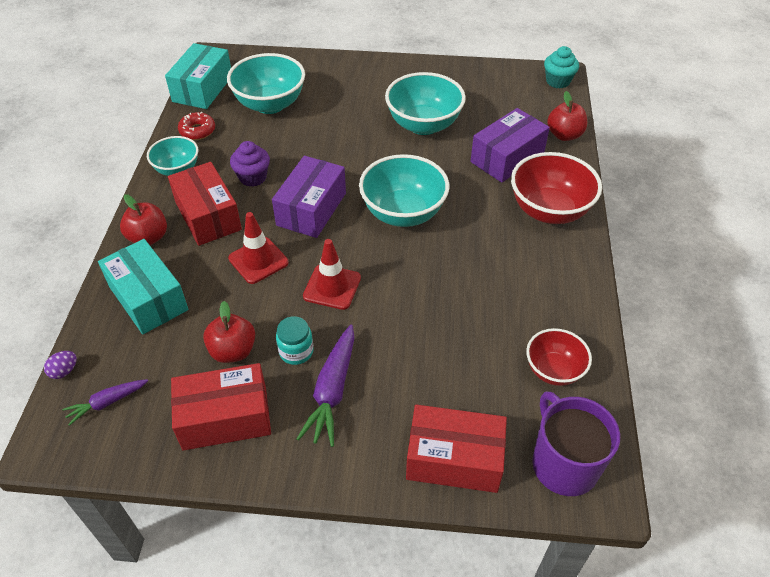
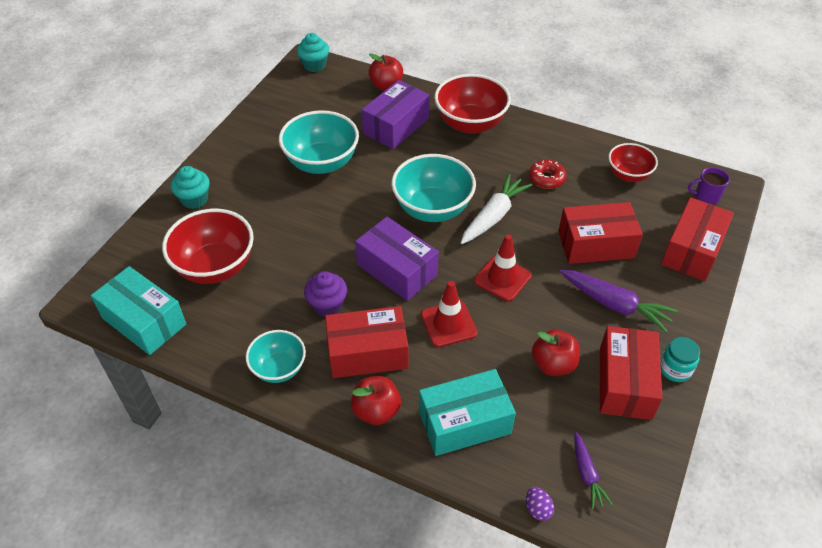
camera: 70 degrees left, 0 degrees up
(197, 131) = (221, 339): red donut -> red donut (546, 178)
(270, 104) = (215, 267): turquoise bowl -> red bowl
(296, 351) = (567, 319): turquoise jar -> turquoise jar (675, 369)
(338, 70) = (194, 199): none -> turquoise cupcake
(416, 261) = (493, 216): none -> white carrot
(417, 357) = (596, 244): none -> red box
(507, 157) = (396, 126): purple box -> purple box turned 60 degrees clockwise
(563, 464) = (706, 196): purple mug -> purple mug, size x0.52

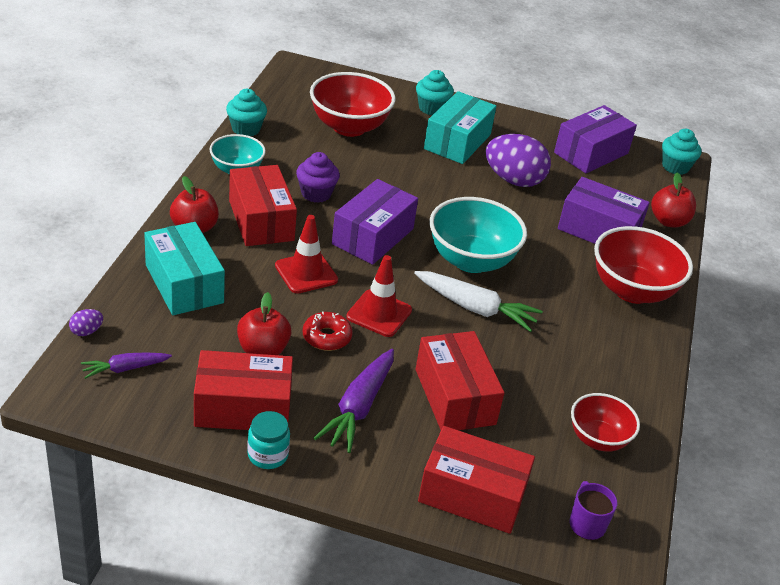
camera: 75 degrees right, 10 degrees down
(144, 321) = (279, 97): turquoise box -> turquoise box (457, 142)
(202, 356) = (246, 129): none -> turquoise cupcake
(287, 108) = (591, 153): none -> purple box
(321, 163) = (513, 180): turquoise bowl -> purple egg
(546, 178) = (558, 356): red donut -> red donut (326, 337)

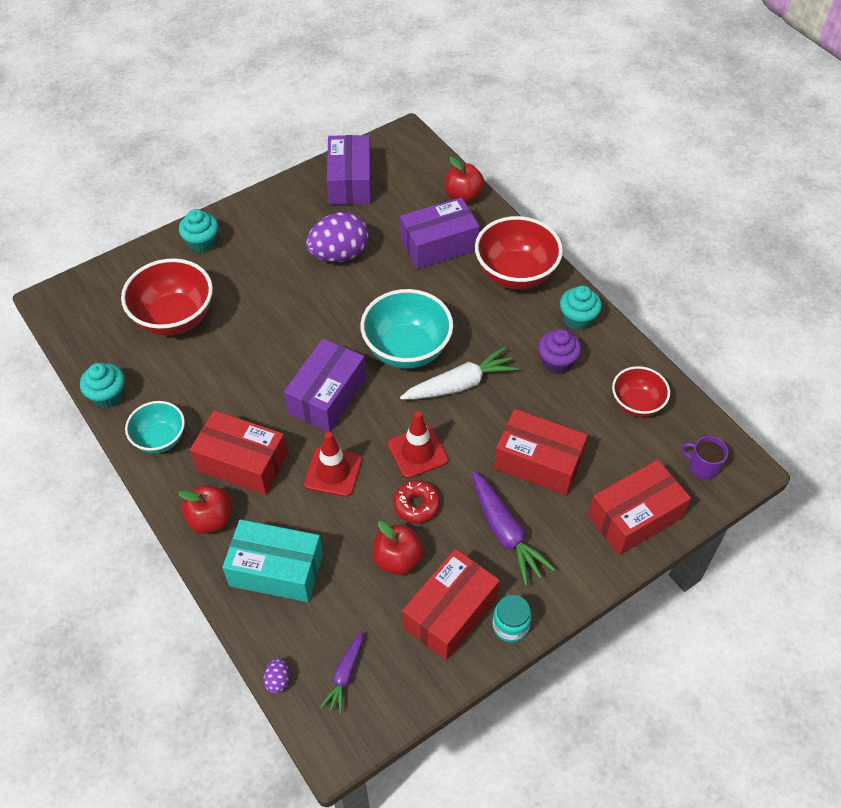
camera: 45 degrees left, 15 degrees up
(316, 193) = (241, 400): purple cupcake -> purple cupcake (556, 362)
(373, 236) = (327, 396): purple box -> purple box turned 45 degrees clockwise
(457, 142) = (261, 257): turquoise box -> none
(675, 167) = (409, 144): turquoise cupcake -> turquoise cupcake (577, 319)

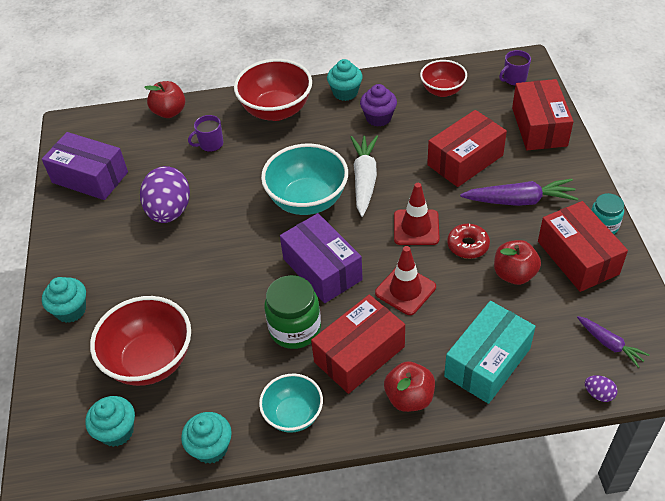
camera: 60 degrees left, 5 degrees down
(101, 329) = (117, 431): none -> turquoise cupcake
(250, 403) = (295, 328): none -> green jar
(439, 245) = (210, 144): purple box -> purple mug

